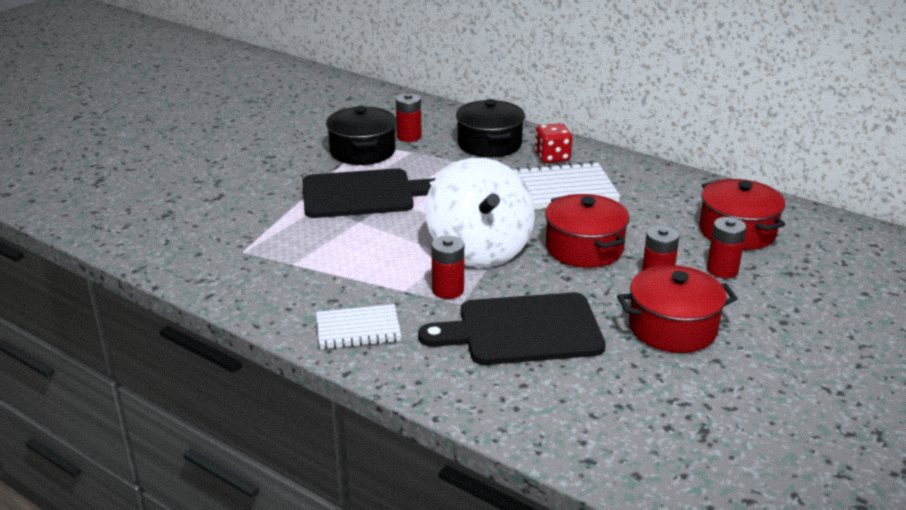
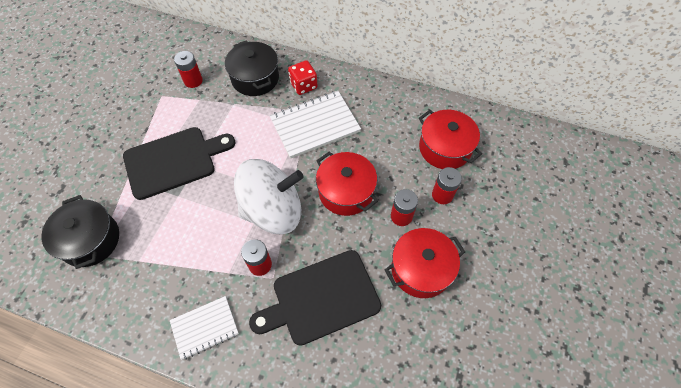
camera: 15 degrees left, 30 degrees up
(362, 151) = (161, 107): black pot -> black pot (90, 240)
(479, 249) = (273, 210): white spinning top -> white spinning top turned 75 degrees counterclockwise

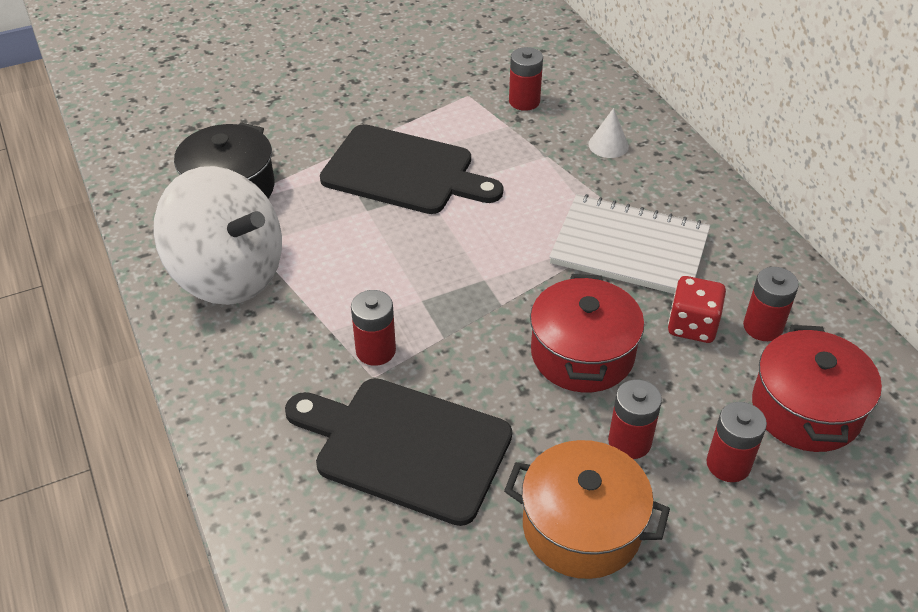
camera: 45 degrees right, 15 degrees down
(205, 328) = (241, 365): white notebook -> none
(255, 78) = (608, 145): black pot -> white cone
(273, 210) = (460, 305): white spinning top -> white spinning top (228, 274)
(303, 85) = (667, 193): red dice -> red dice (692, 325)
(398, 123) = (762, 327): none -> red battery
(421, 269) = (582, 527): red pot -> orange pot

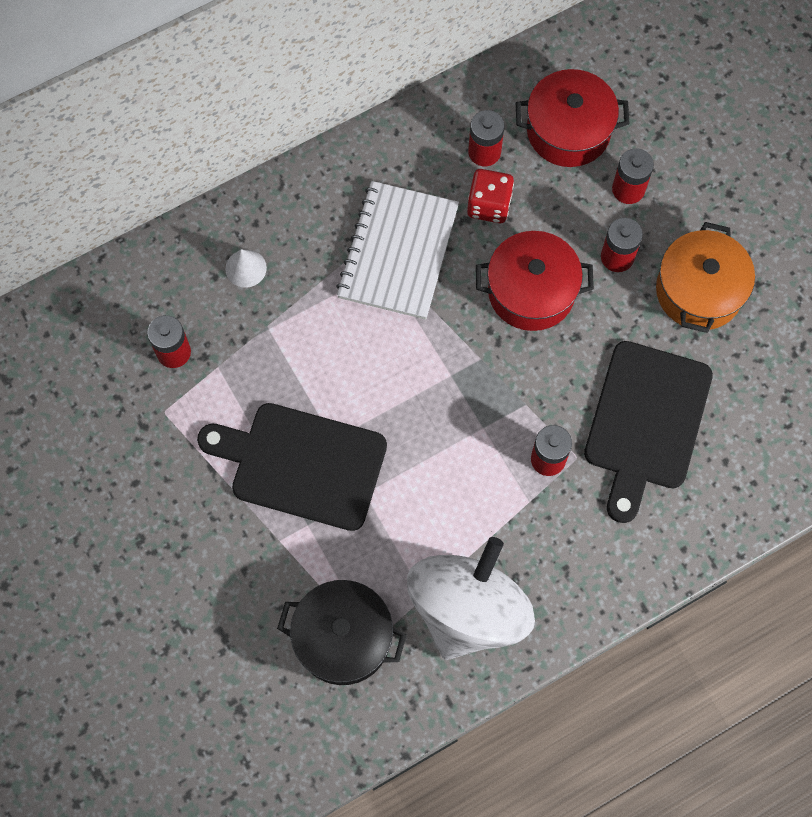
camera: 95 degrees left, 25 degrees up
(404, 171) = (302, 464): black cutting board -> black cutting board turned 90 degrees counterclockwise

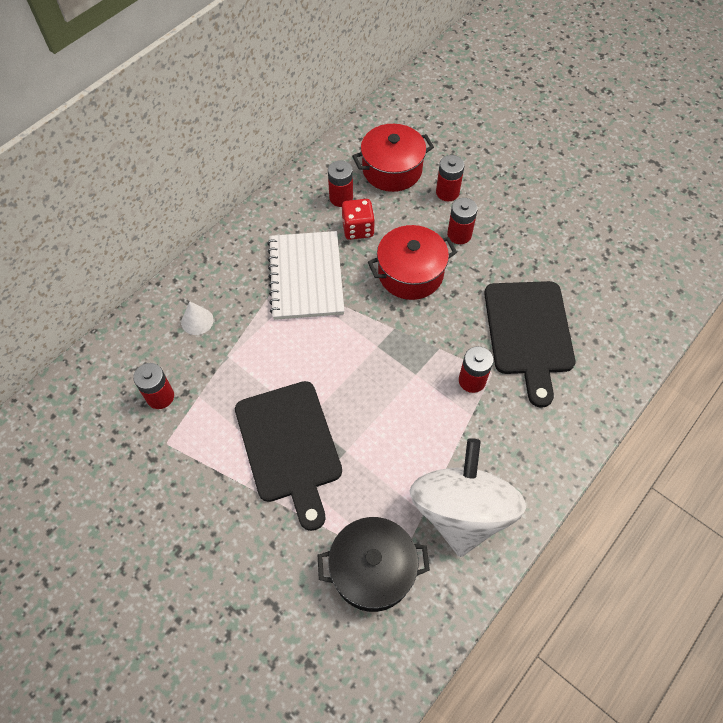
camera: 20 degrees left, 10 degrees down
(302, 464) = (289, 446): black cutting board -> black cutting board turned 105 degrees counterclockwise
(699, 291) = (523, 239): orange pot -> none

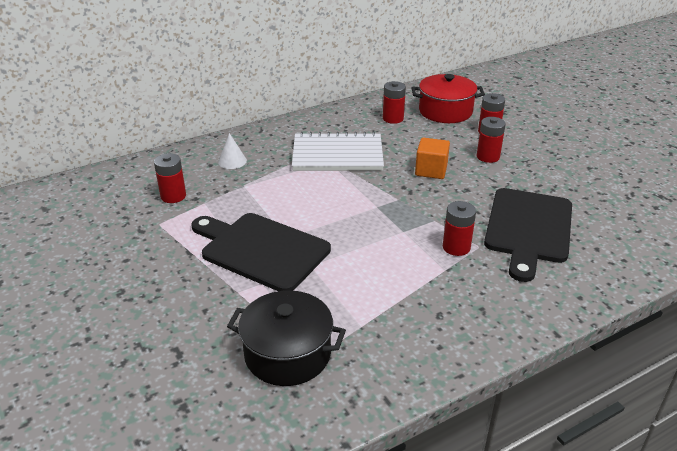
camera: 20 degrees right, 25 degrees down
(289, 446) = (261, 250): black cutting board -> black cutting board turned 120 degrees clockwise
(306, 276) = (337, 155): white notebook -> white notebook turned 75 degrees clockwise
(358, 229) = (398, 137): red dice -> none
(410, 273) = (431, 170): red pot -> orange cube
(461, 511) = (400, 335): white spinning top -> none

